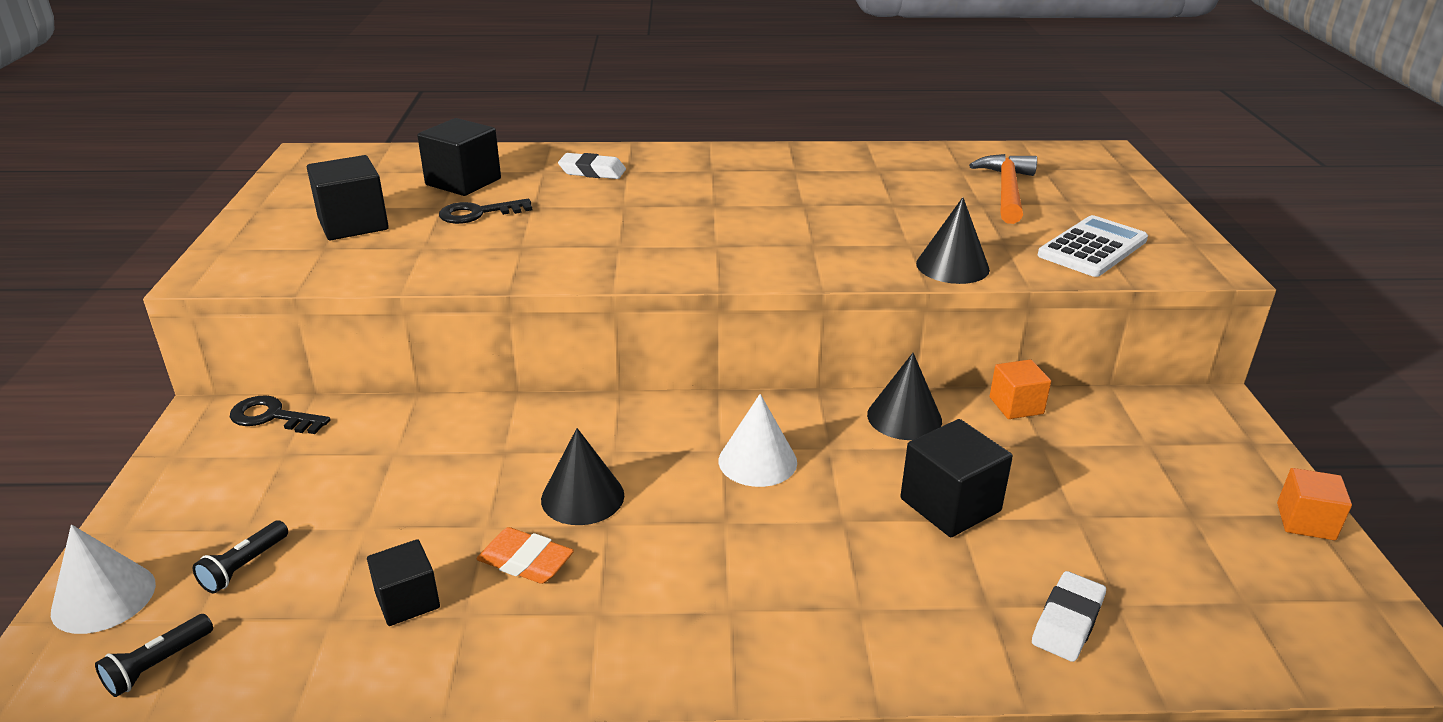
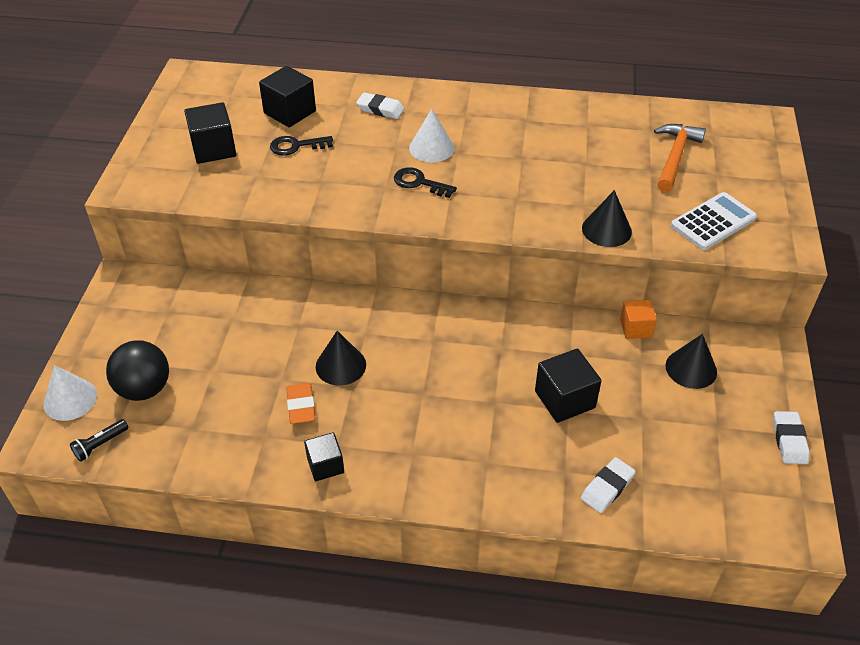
camera: 10 degrees right, 15 degrees up
(244, 566) = (144, 389): black flashlight -> black ball
(272, 417) = (161, 282): black key -> black key (419, 183)
(407, 601) = (232, 423): black cube -> black cube (325, 465)
(525, 561) = (301, 406): orange eraser -> orange eraser turned 45 degrees clockwise
(757, 461) = (453, 352): white cone -> white cone (431, 148)
(904, 417) = (557, 329): black cone -> black cone (691, 368)
(1305, 521) = (789, 440): orange cube -> white eraser

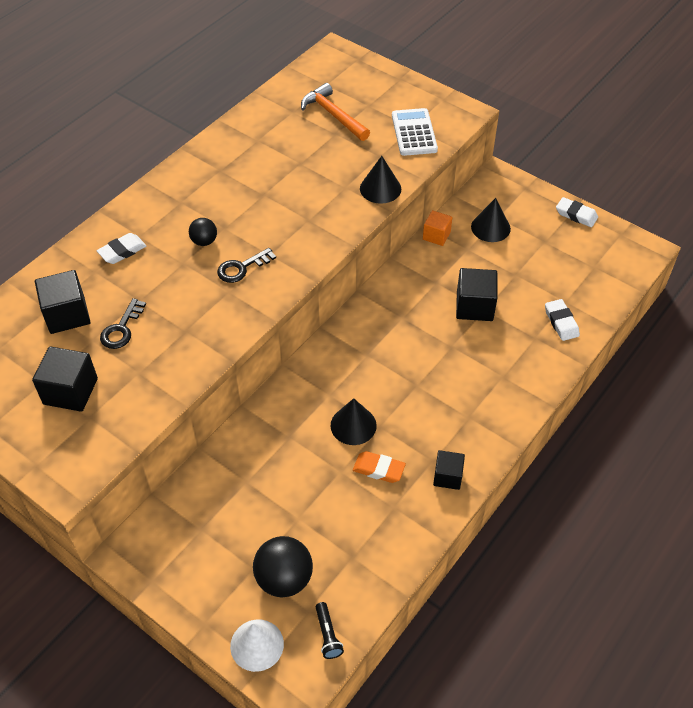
camera: 60 degrees left, 5 degrees up
(431, 148) = (204, 241): white cone -> black ball

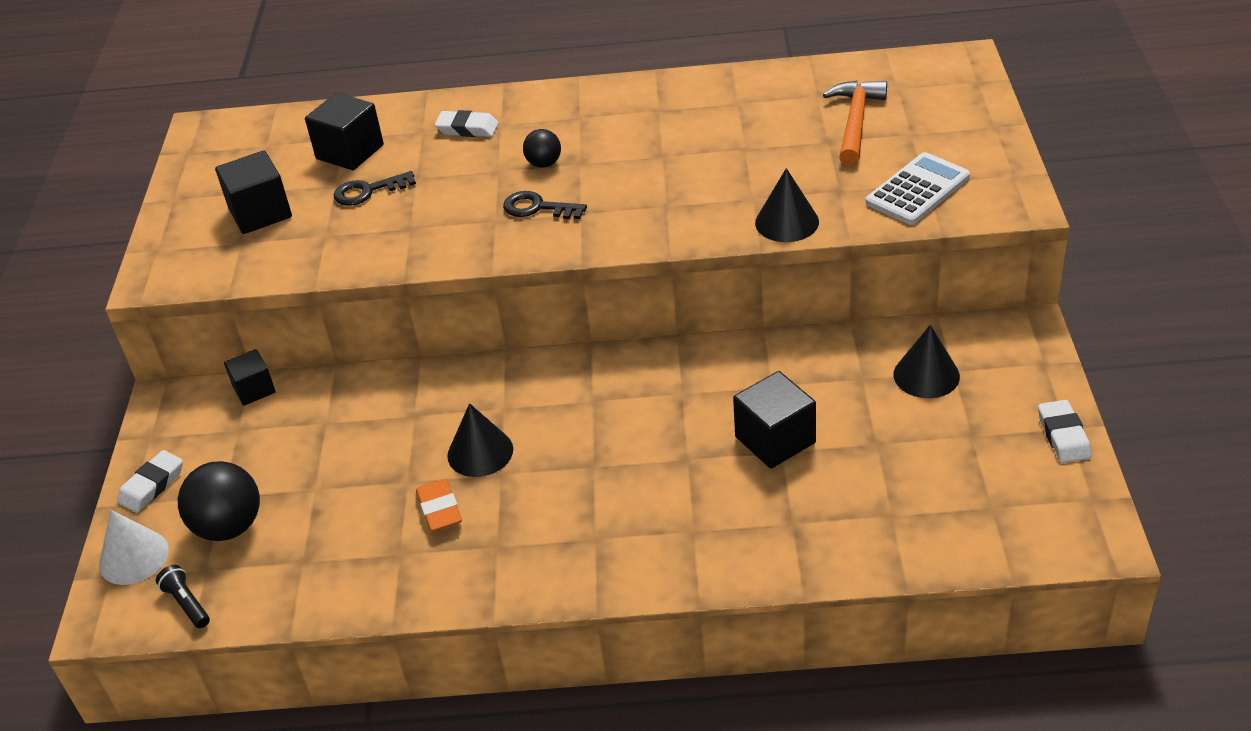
camera: 55 degrees right, 10 degrees down
(327, 635) = (187, 603): black flashlight -> black flashlight turned 105 degrees clockwise
(436, 236) = (847, 340): orange cube -> none
(447, 476) = (487, 573): black cube -> black cube (254, 389)
(561, 322) = (849, 532): white eraser -> white eraser (152, 485)

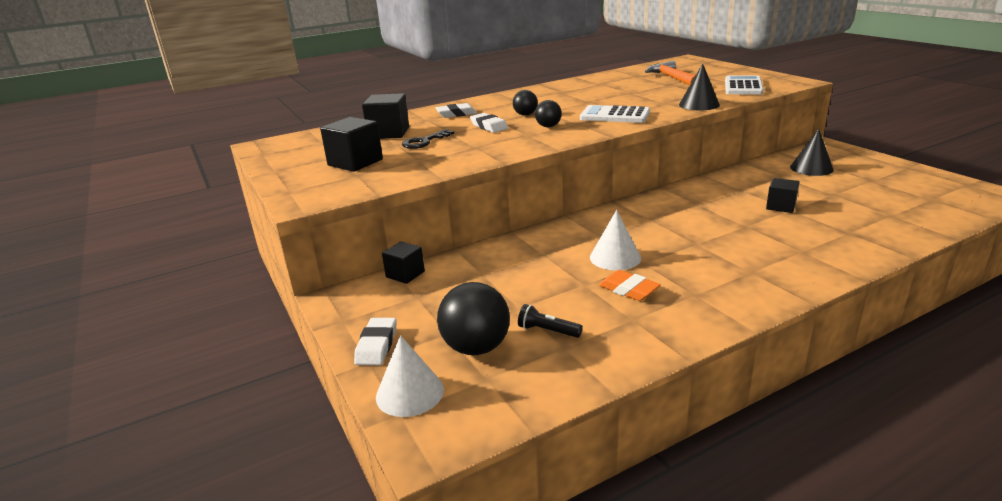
camera: 30 degrees left, 15 degrees down
(187, 603) = (497, 405): black flashlight -> black flashlight (547, 331)
(480, 452) = (615, 257): black cone -> white cone
(538, 208) = (548, 126): black key -> black ball
(645, 210) = (614, 116): none -> white calculator
(775, 440) = (780, 206): black cube -> black cube, size x0.64
(1063, 436) = (912, 170): white eraser -> white eraser (489, 126)

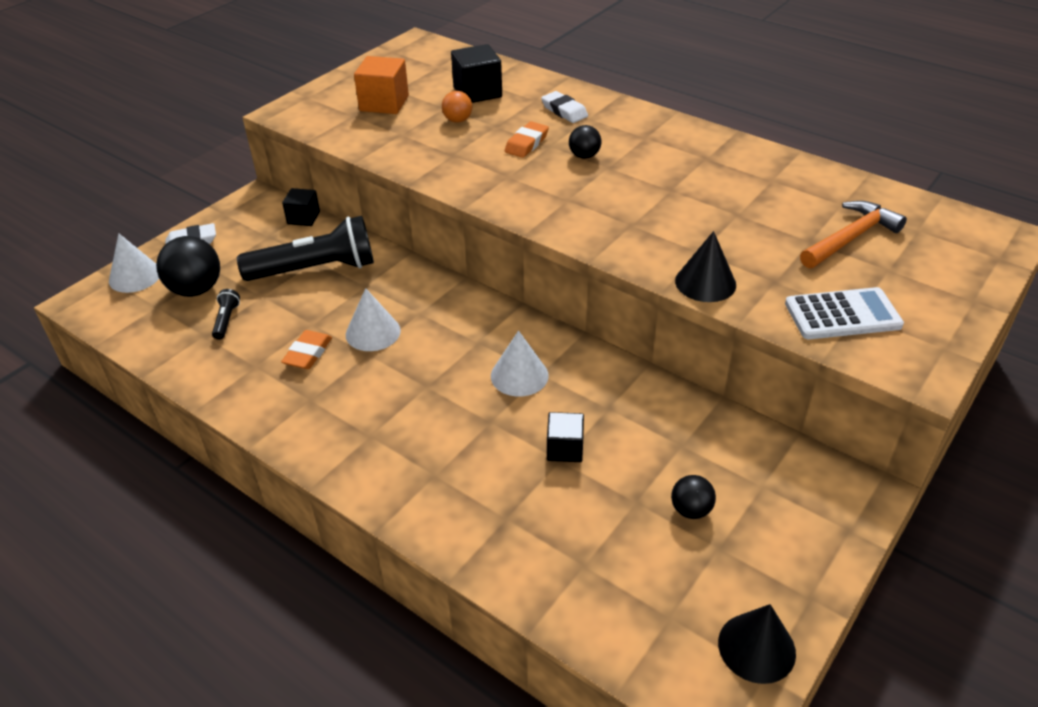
camera: 65 degrees right, 15 degrees up
(355, 162) = (384, 103): black cube -> orange cube
(424, 142) = (457, 120): black key -> orange ball
(489, 126) = (526, 143): white eraser -> orange eraser
(500, 275) = (316, 269): none -> black flashlight
(548, 126) = (544, 182): black ball -> black ball (691, 510)
(614, 116) = (613, 220): white calculator -> none
(698, 210) = (519, 375): none -> white cone
(811, 168) = (735, 475): black cone -> black cone (756, 647)

